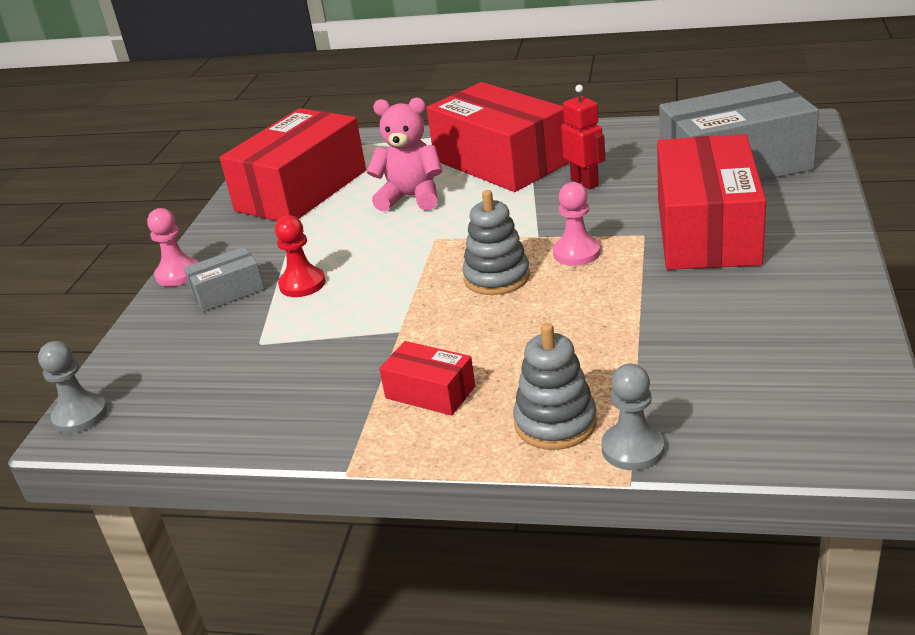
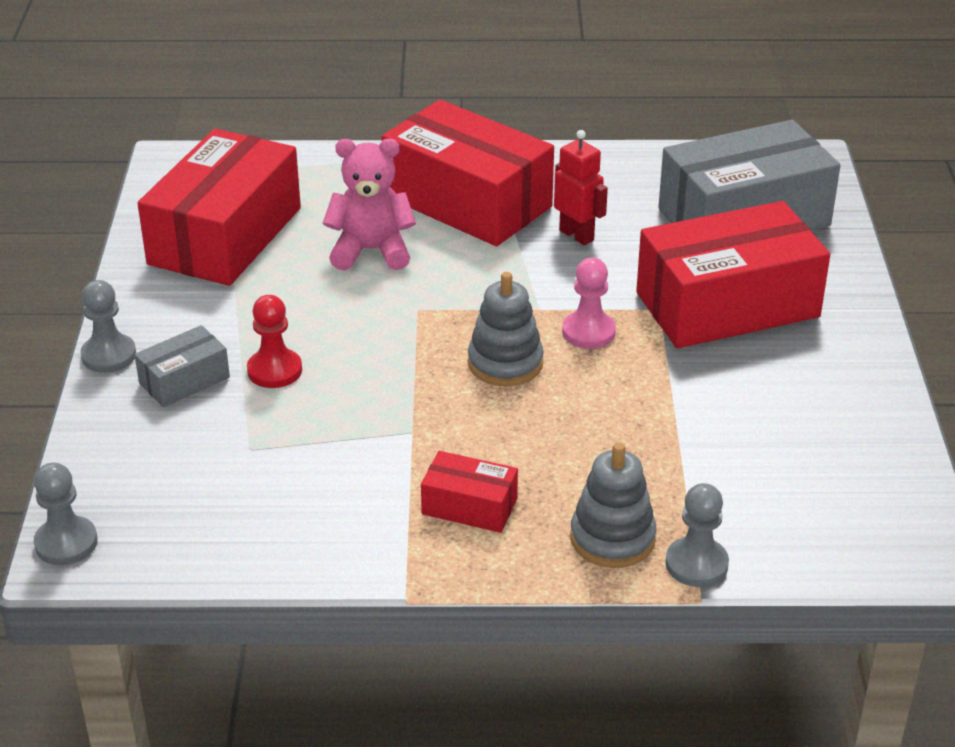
camera: 15 degrees left, 5 degrees up
(178, 274) = (109, 355): pink pawn -> grey pawn
(707, 231) = (727, 305): red box -> red box turned 75 degrees clockwise

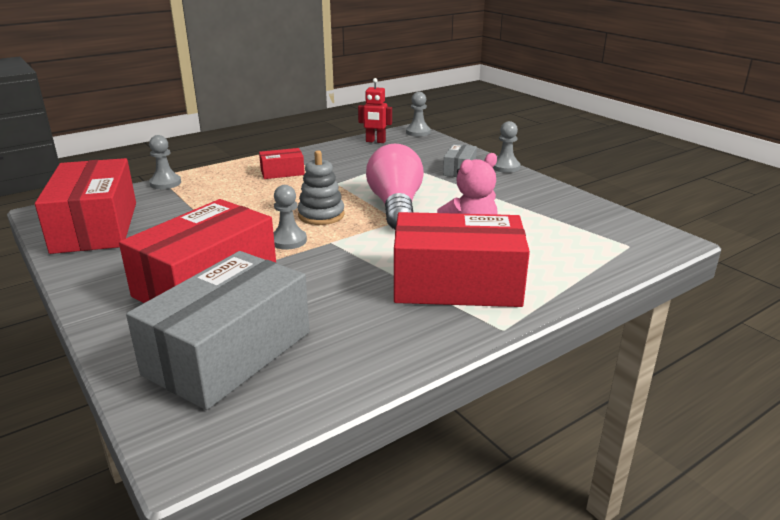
camera: 145 degrees right, 10 degrees down
(225, 236) = (556, 217): red box -> red box (96, 227)
(274, 370) = (428, 182): red pawn -> none
(387, 338) = (396, 206): none -> pink light bulb
(577, 235) = (353, 290): red robot -> red robot (375, 141)
(588, 332) = (288, 241): pink pawn -> grey pawn
(612, 538) = (209, 180): grey stacking toy -> none

